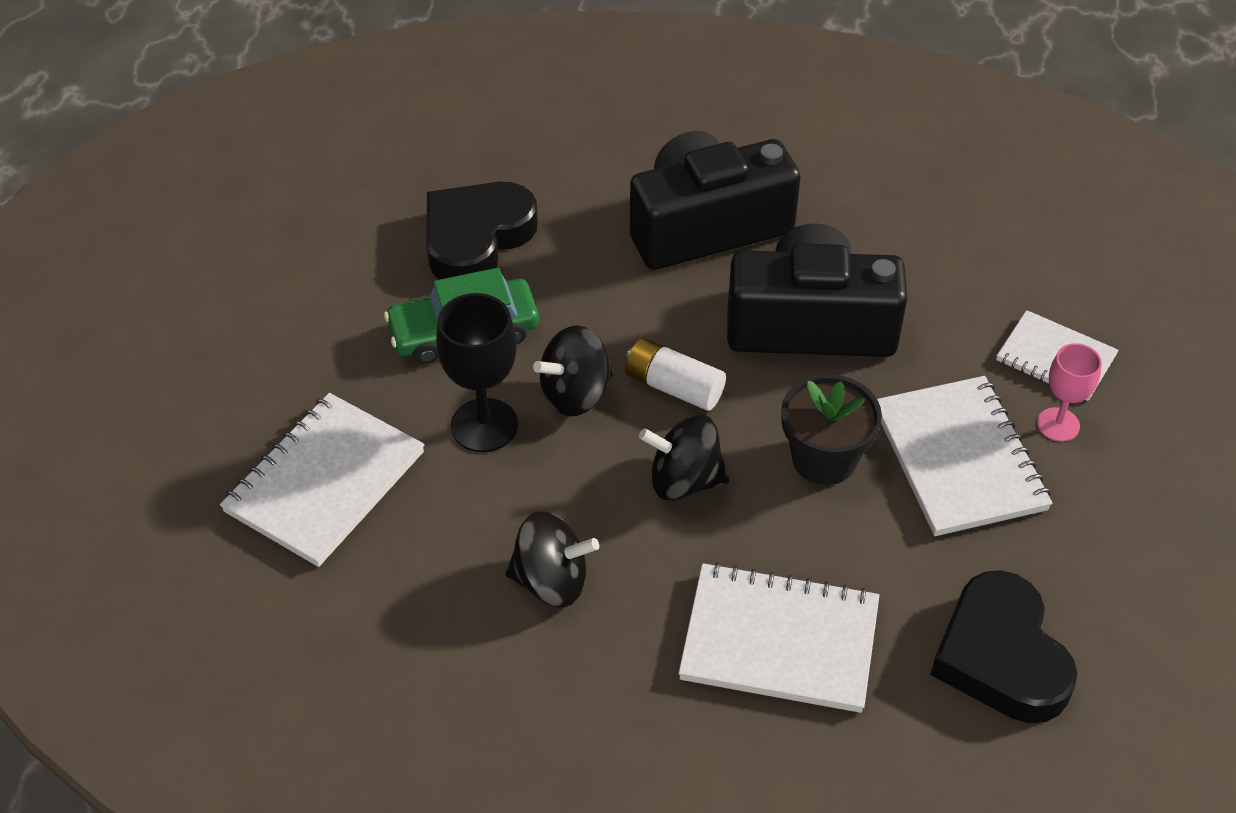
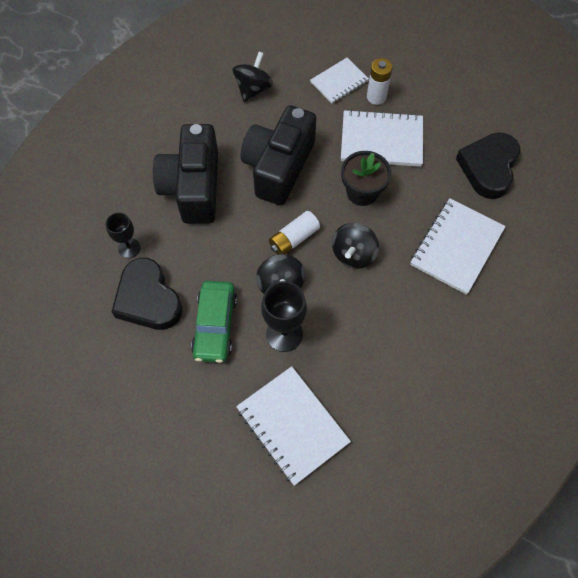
camera: 70 degrees left, 15 degrees up
(551, 581) = (393, 332): black spinning top -> black spinning top (253, 89)
(555, 188) = (129, 248): none -> black goblet
(1001, 656) = (488, 168): black heart -> black heart turned 105 degrees clockwise
(1058, 424) = (376, 97): pink goblet -> white battery

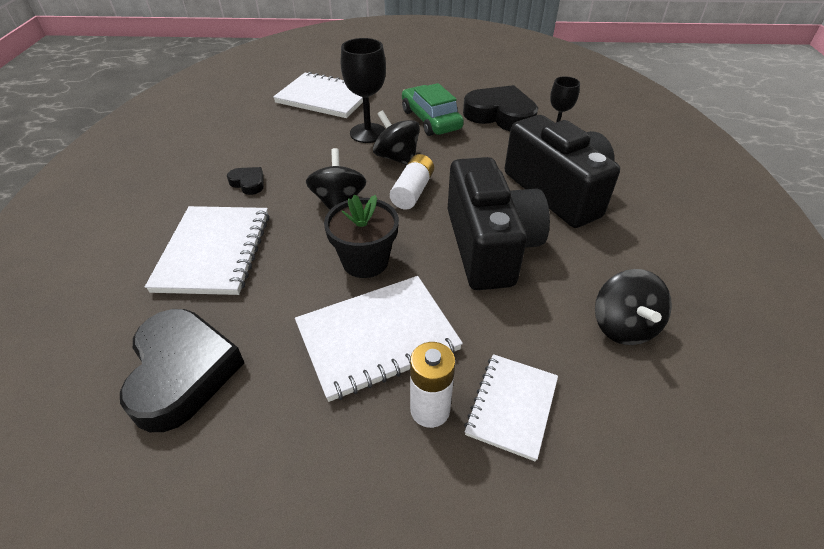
camera: 150 degrees right, 20 degrees down
(414, 312) = (248, 183): none -> black heart

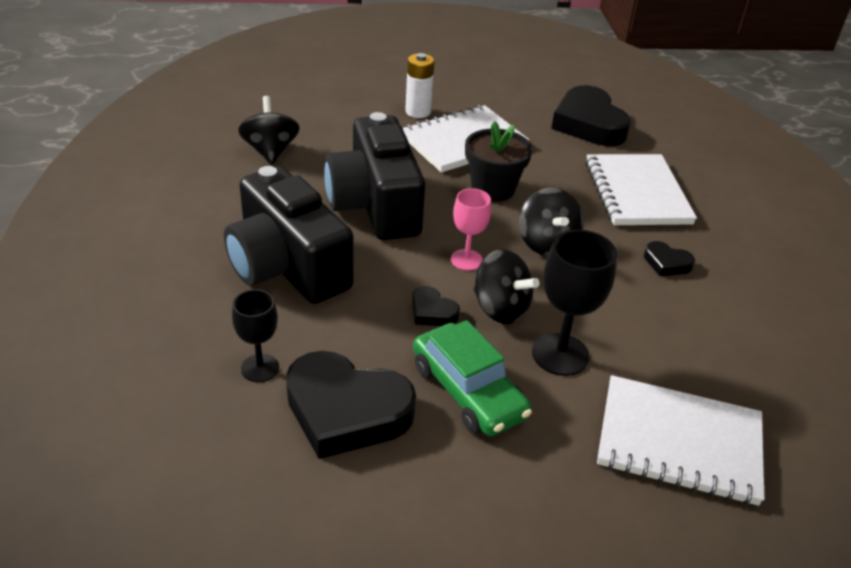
camera: 170 degrees right, 5 degrees down
(412, 191) = (466, 260): white battery -> pink goblet
(446, 158) = (432, 311): none -> black heart
(511, 406) = (365, 113): white notebook -> none

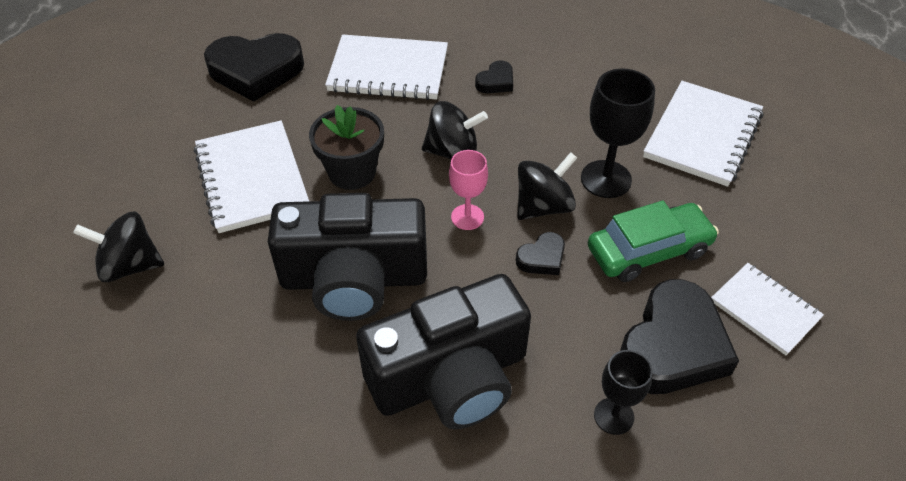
camera: 75 degrees left, 10 degrees up
(270, 151) = (201, 378): black spinning top -> black spinning top (130, 265)
(413, 494) = (764, 310): none -> white notebook
(418, 112) = (168, 208): white battery -> none

